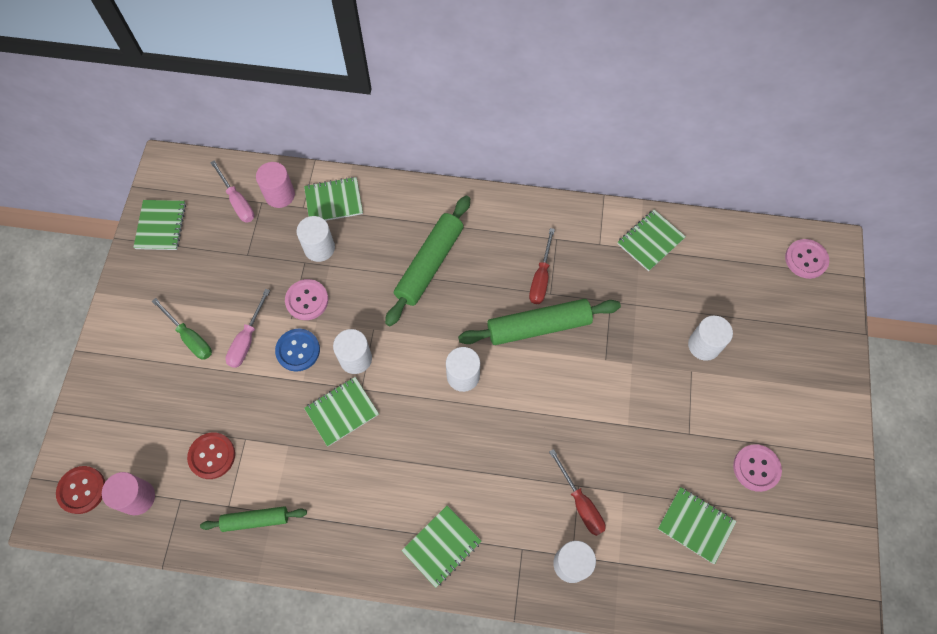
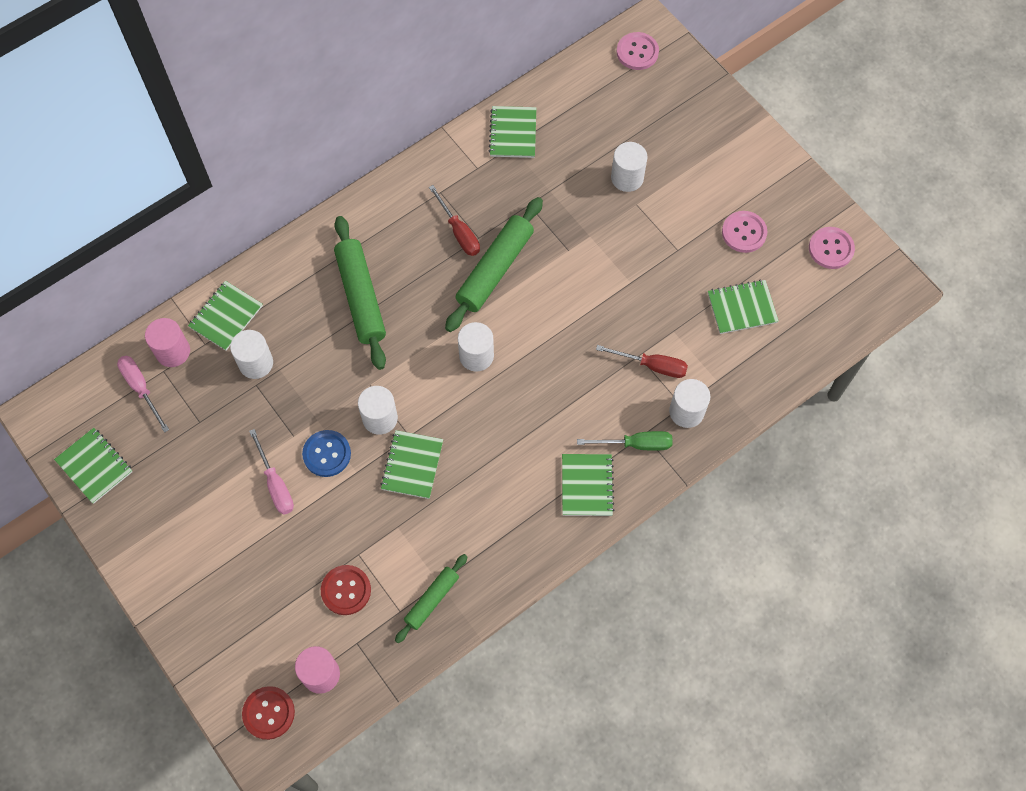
camera: 45 degrees left, 0 degrees up
(190, 337) = (225, 526): green screwdriver -> green screwdriver (636, 444)
(237, 201) = (141, 388): pink screwdriver -> pink screwdriver turned 135 degrees counterclockwise
(307, 300) = (291, 411): pink button -> pink button (831, 249)

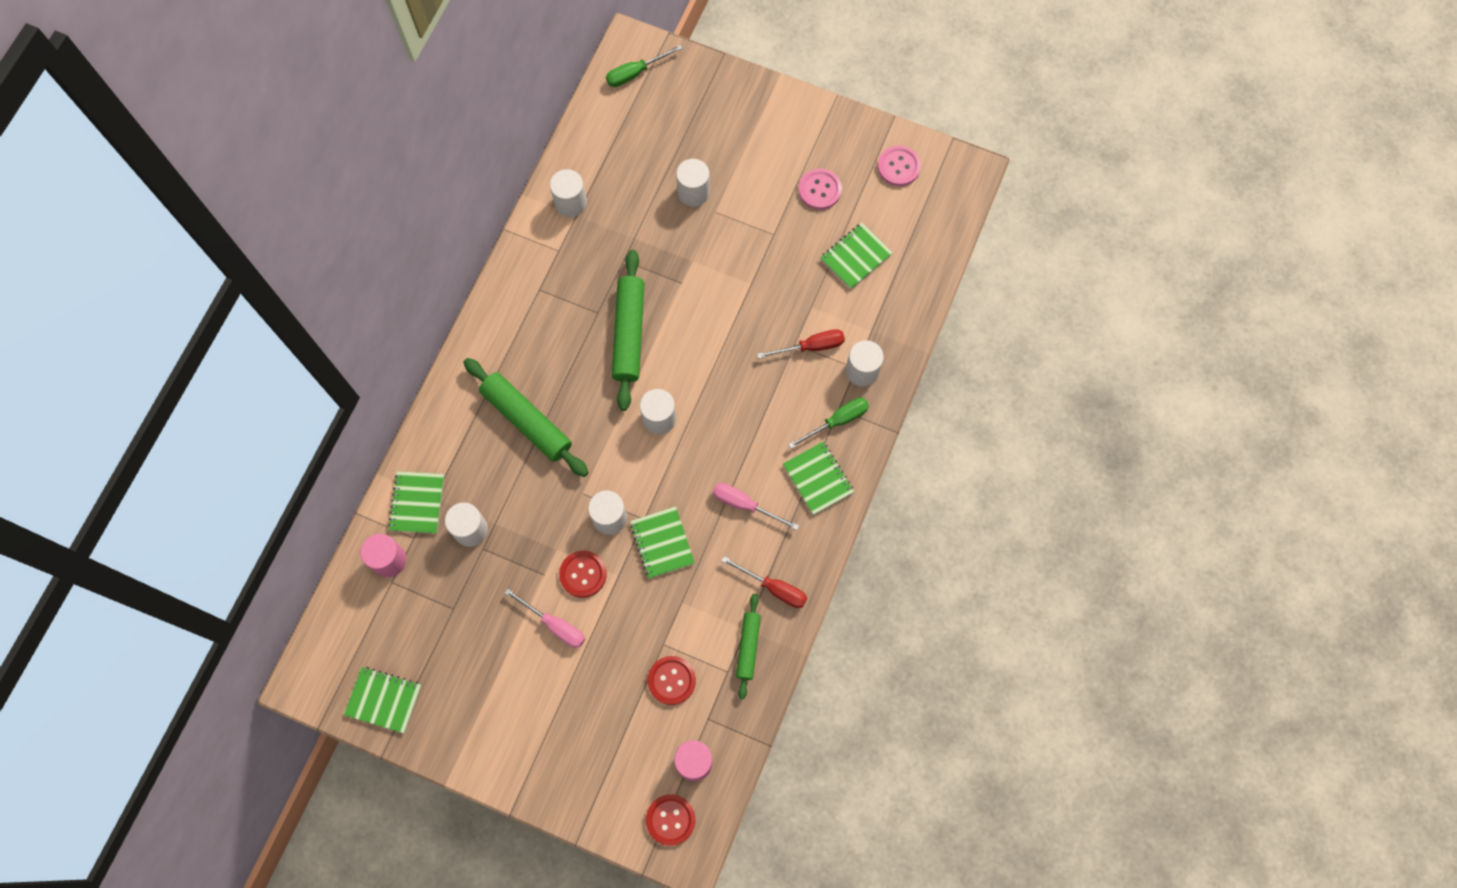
camera: 30 degrees left, 5 degrees up
(141, 388) = (381, 608): pink screwdriver -> pink screwdriver (745, 505)
(327, 454) = (583, 574): blue button -> red button
(459, 232) = (577, 317): red screwdriver -> red screwdriver (774, 588)
(513, 133) = (570, 203): green notebook -> white cylinder
(637, 52) = (635, 73): pink button -> green screwdriver

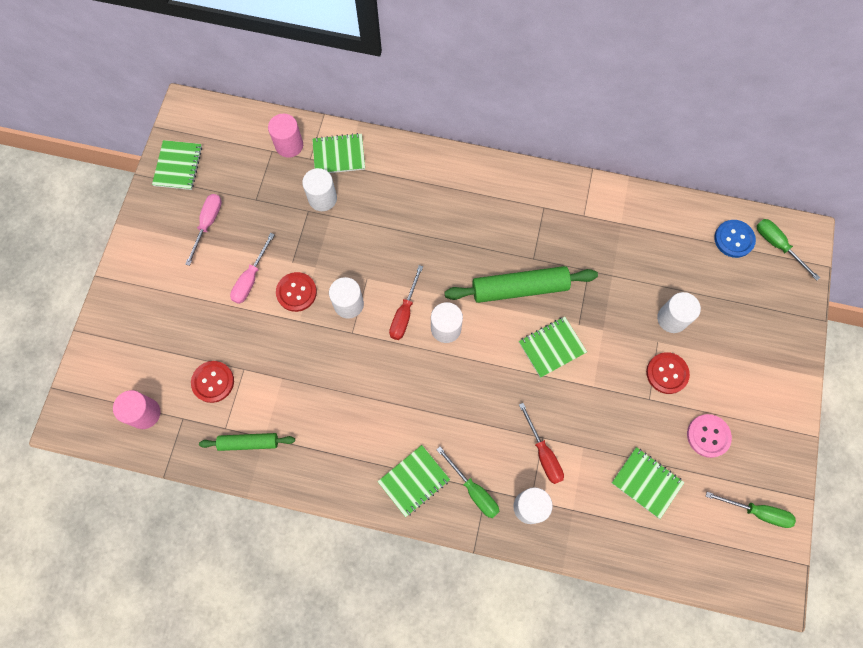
camera: 80 degrees right, 0 degrees up
(527, 421) = (423, 222): green rolling pin -> none
(570, 203) = (632, 216): white cylinder -> none
(619, 111) = (734, 239): none -> blue button
(662, 543) = (332, 352): green notebook -> green notebook (552, 347)
(670, 820) = (96, 402): red button -> red button (667, 373)
(745, 505) = (378, 417): pink screwdriver -> pink screwdriver (208, 224)
(774, 588) = (305, 457): red screwdriver -> red screwdriver (404, 313)
(898, 167) = (757, 512): pink button -> green screwdriver

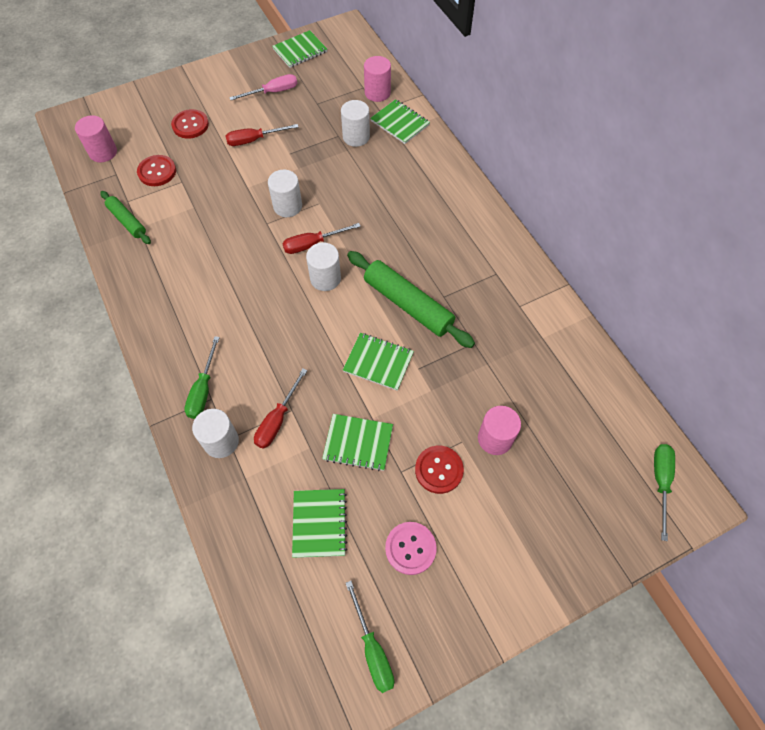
camera: 50 degrees right, 10 degrees down
(251, 278) = (254, 140): pink screwdriver -> red screwdriver
(296, 292) = (268, 171): red button -> red button (190, 125)
(414, 481) = (178, 342): green notebook -> green notebook (358, 443)
(672, 318) = (495, 438): white cylinder -> pink cylinder
(734, 239) = (625, 439): blue button -> none

